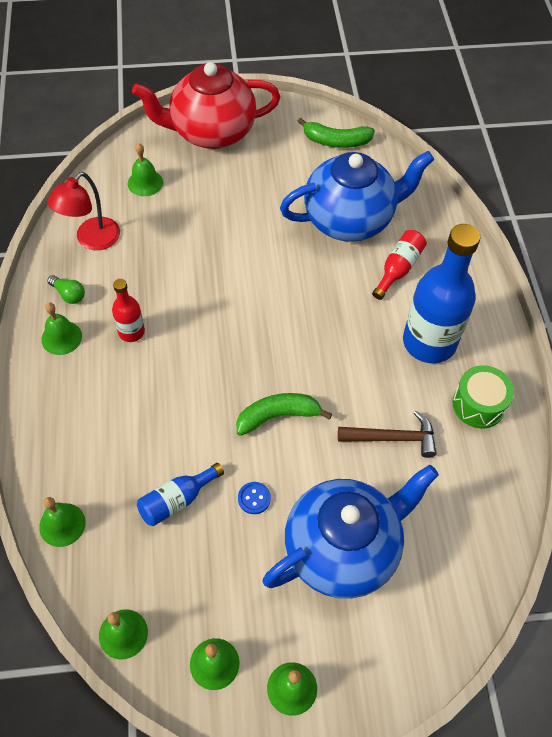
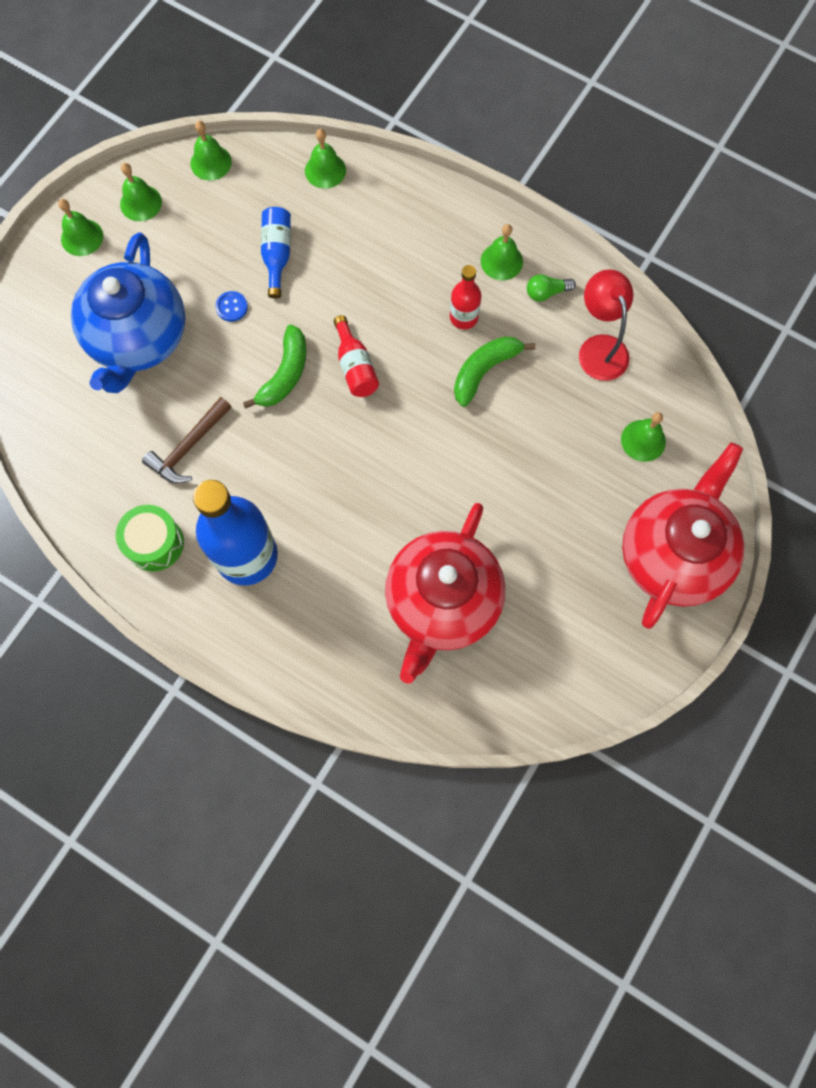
camera: 130 degrees right, 15 degrees up
(336, 141) = (563, 679): green banana -> green banana (484, 370)
(350, 219) = (442, 603): blue teapot -> red teapot
(398, 269) = (346, 598): red bottle -> red bottle (355, 366)

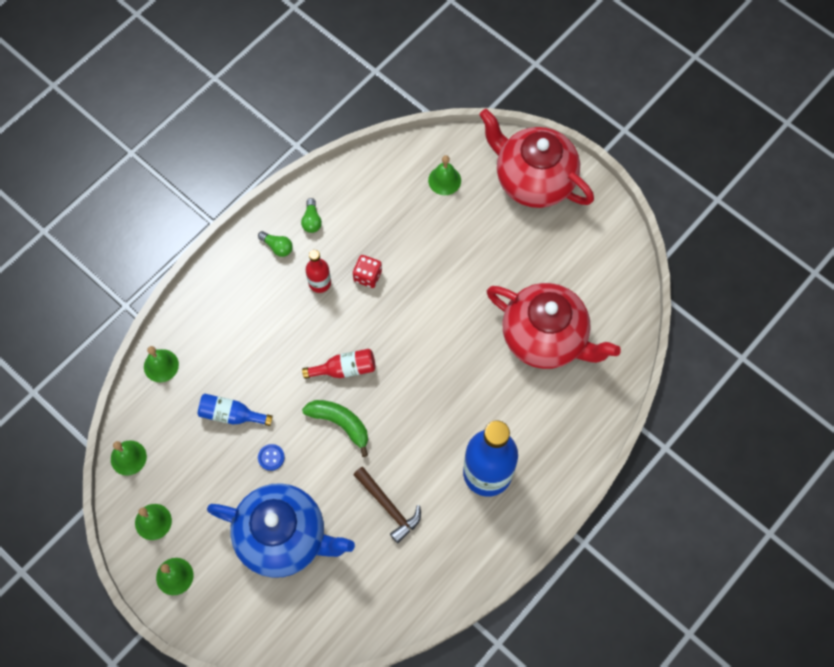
camera: 80 degrees left, 5 degrees down
(154, 543) = (465, 543): green drum -> none
(484, 370) = (367, 276): green banana -> red dice
(501, 261) = (277, 247): green bell -> green light bulb
(599, 347) = (365, 193): red lamp -> none

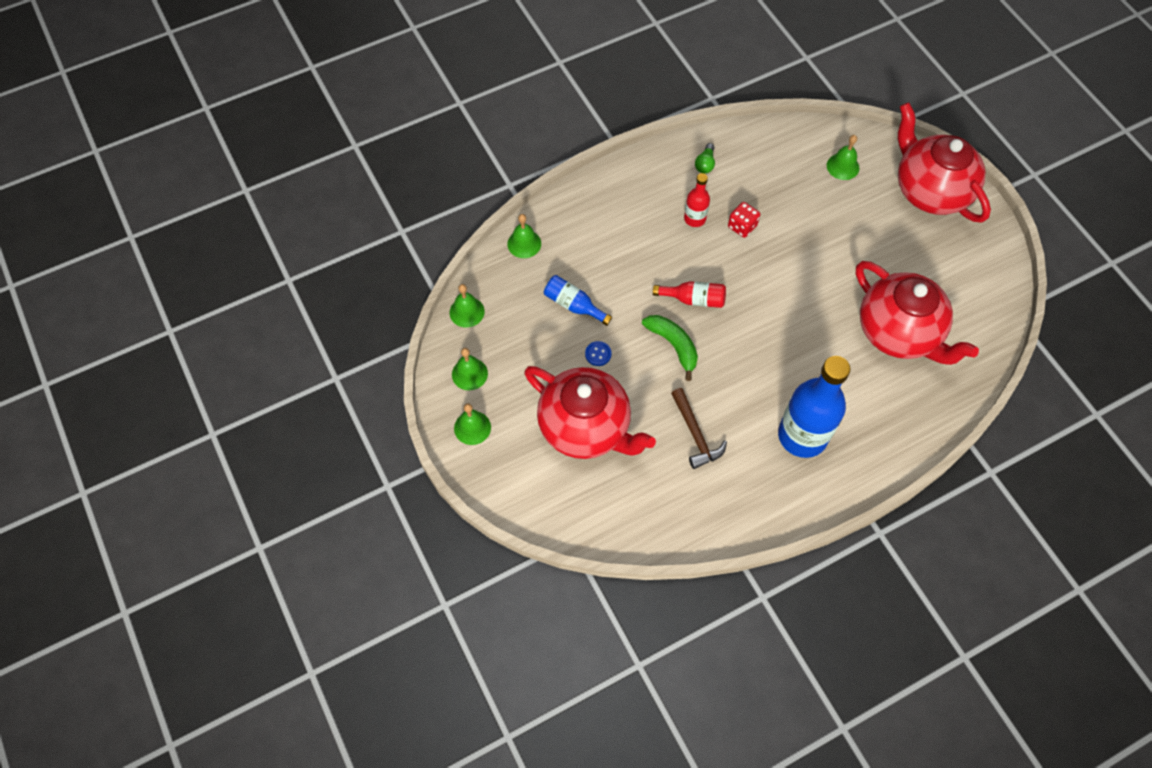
camera: 20 degrees right, 5 degrees down
(277, 247) = (665, 177): green light bulb -> none
(284, 537) = (586, 427): blue teapot -> red teapot

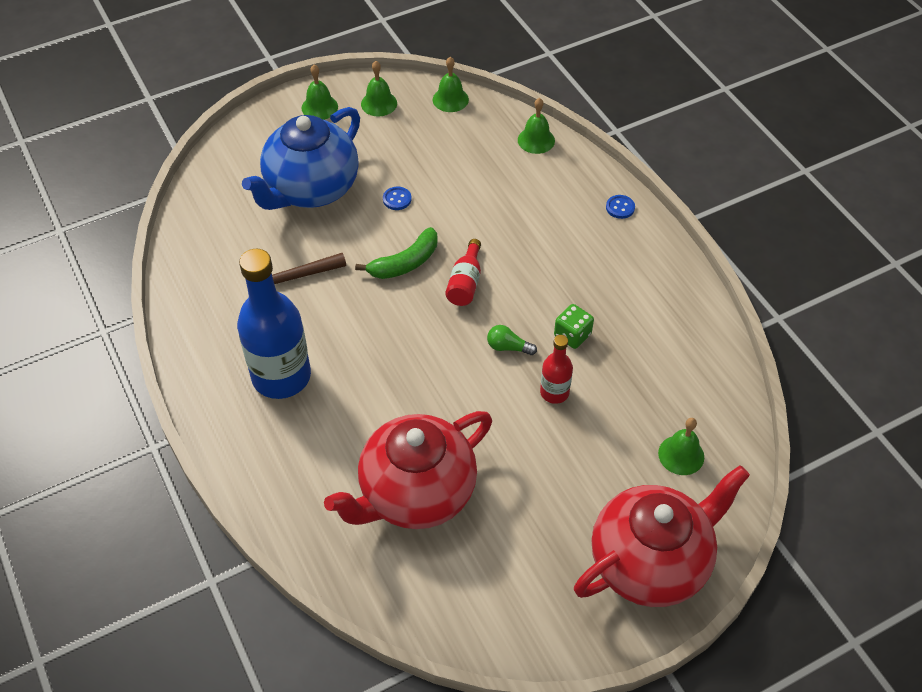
camera: 90 degrees right, 10 degrees down
(573, 305) = (458, 180): blue bottle -> none
(586, 427) = (311, 189): red teapot -> blue teapot
(606, 186) = (620, 207): none -> blue button
(694, 218) = (580, 288): red bottle -> red bottle (554, 392)
(705, 164) = (665, 302): green light bulb -> green light bulb (508, 347)
(742, 226) = (572, 335): red dice -> green dice

